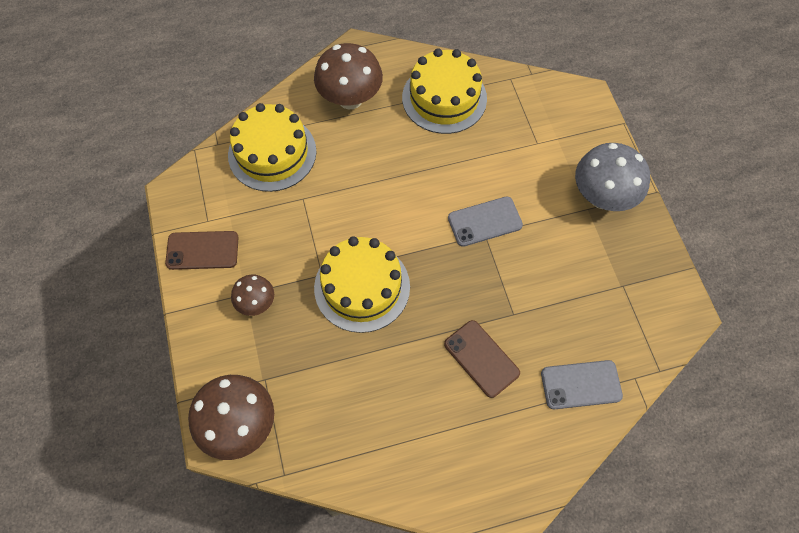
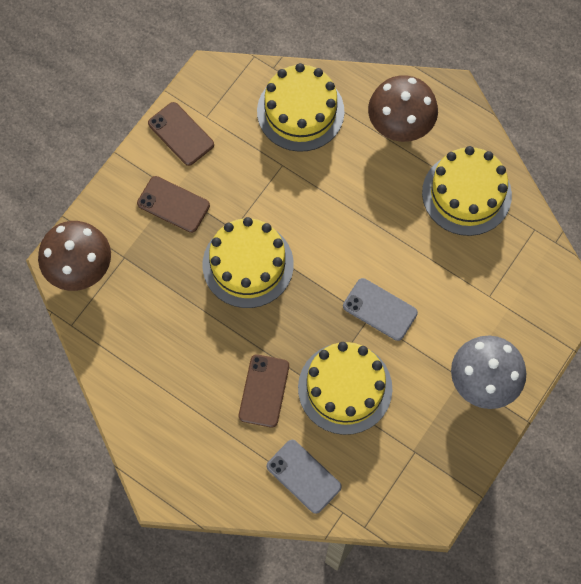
camera: 50 degrees right, 5 degrees up
(256, 303) = (173, 204): brown mushroom -> brown phone
(529, 295) = (345, 388): none -> yellow cake

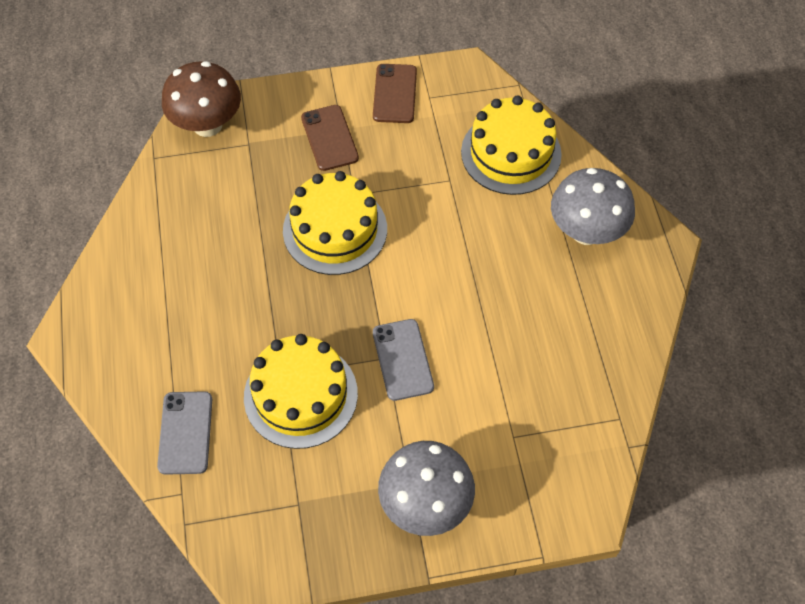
camera: 45 degrees right, 10 degrees down
(264, 391) = (234, 336): brown phone -> none
(400, 126) = (586, 231): brown mushroom -> grey mushroom
(466, 194) = (587, 334): yellow cake -> none

